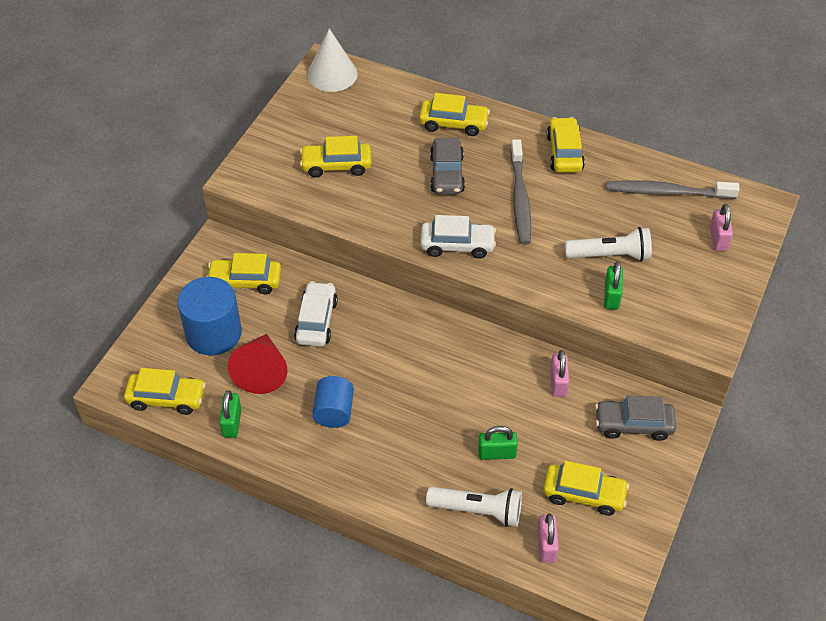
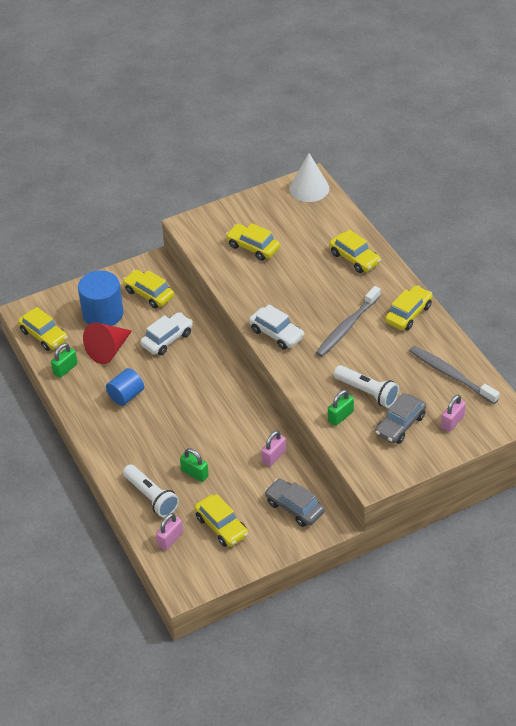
camera: 40 degrees right, 5 degrees down
(447, 174) = (316, 288): grey car -> grey car (400, 425)

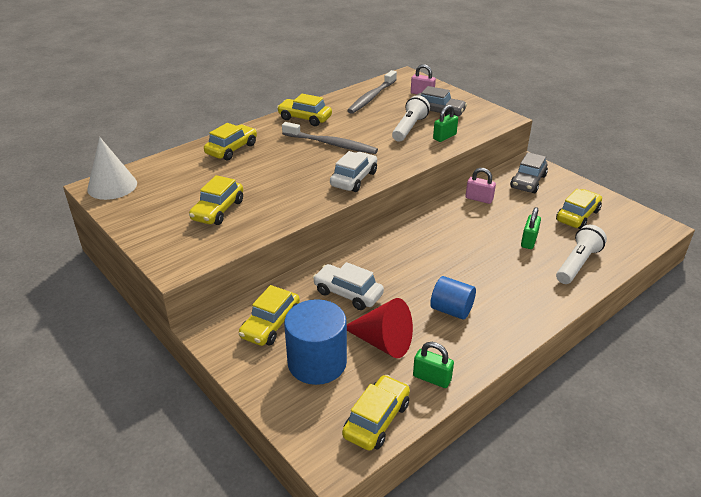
camera: 105 degrees left, 10 degrees down
(170, 539) = (616, 243): pink padlock -> none
(340, 416) = (444, 137): green padlock -> green padlock turned 75 degrees counterclockwise

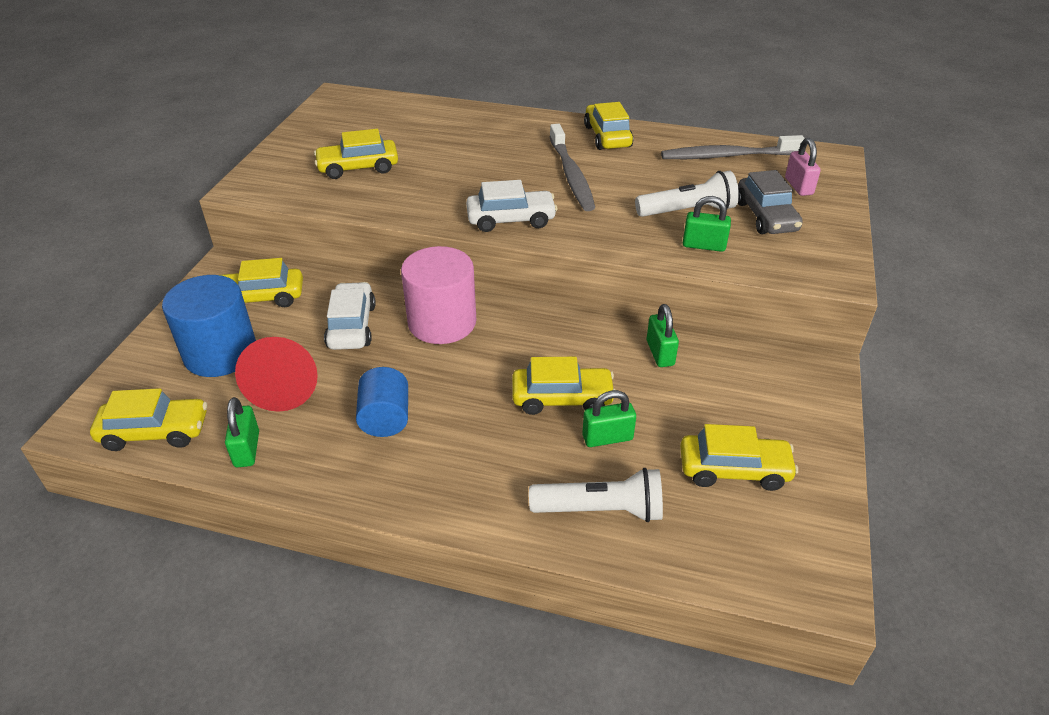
camera: 55 degrees right, 5 degrees up
(112, 186) = (345, 101): white cone -> none
(232, 149) = (483, 125): yellow car -> yellow car (562, 398)
(381, 257) = (442, 322): none -> pink cylinder
(479, 199) = (660, 353): pink padlock -> green padlock
(528, 182) = (765, 384): grey car -> none

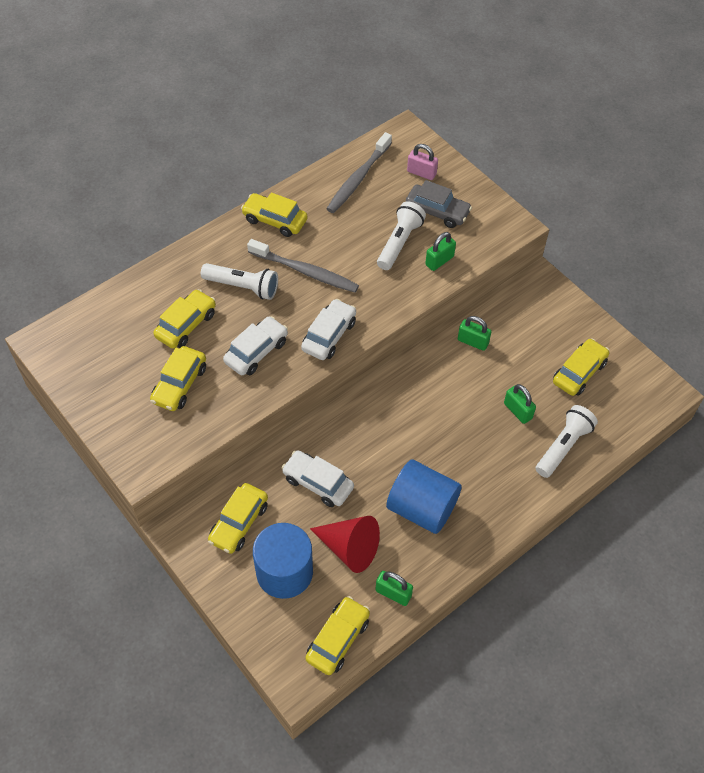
camera: 55 degrees left, 15 degrees up
(385, 418) = (422, 508): blue cylinder -> blue cylinder, size x1.58
(441, 189) = (256, 352): none -> white car
(442, 322) = (355, 431): pink cylinder -> none
(508, 152) = (243, 287): none -> white flashlight
(562, 398) = (472, 412): yellow car -> yellow car (186, 325)
(607, 438) = (517, 411): green padlock -> green padlock turned 60 degrees counterclockwise

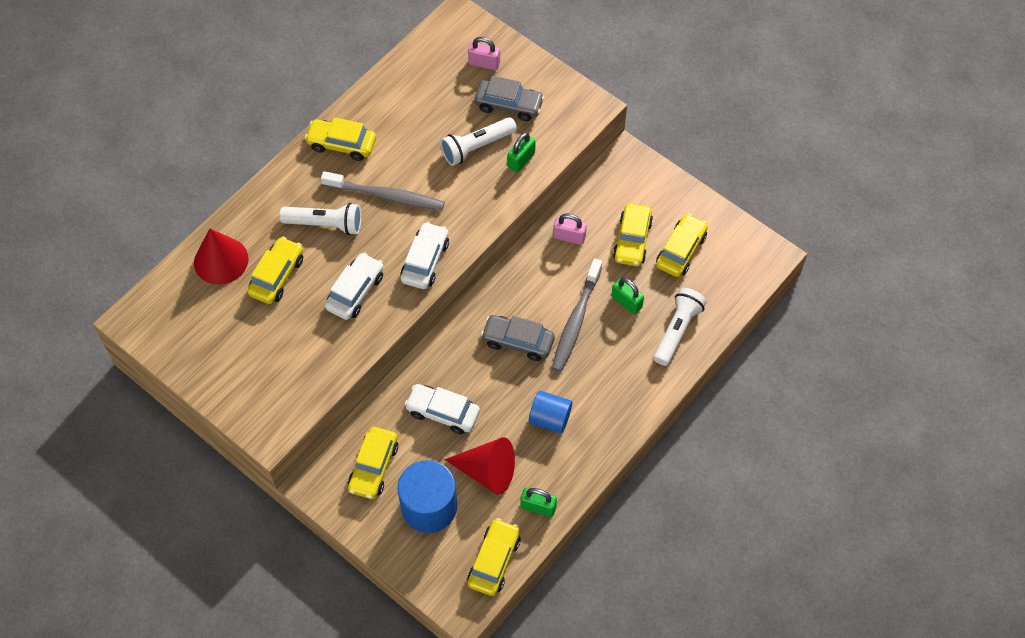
camera: 10 degrees left, 5 degrees up
(138, 302) = (221, 260): none -> red cone
(179, 384) = (286, 340): yellow car -> yellow car (632, 240)
(358, 179) = (419, 81): grey toothbrush -> grey toothbrush (576, 321)
(399, 243) = (476, 147): white flashlight -> white flashlight turned 135 degrees counterclockwise
(404, 429) = (518, 341): none -> grey car
(422, 508) = (550, 418): blue cylinder -> blue cylinder, size x0.63
(472, 342) = (569, 237): green padlock -> pink padlock

